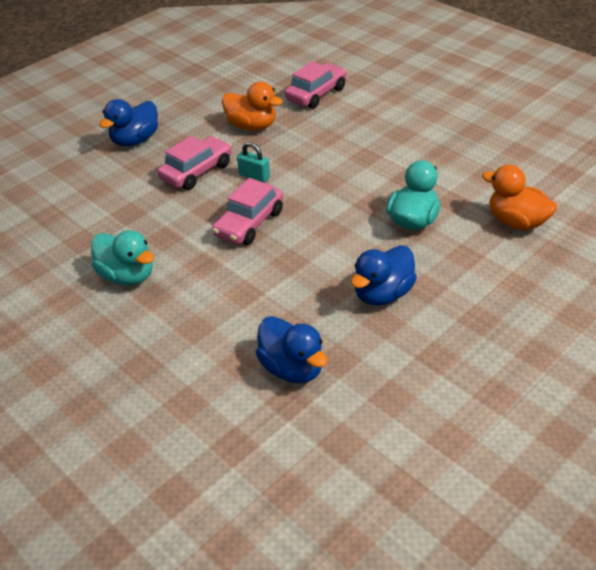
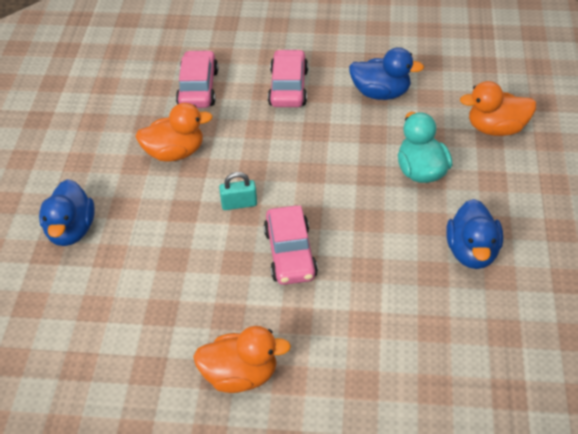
camera: 40 degrees left, 5 degrees up
(127, 276) = (240, 375): turquoise duck -> orange duck
(197, 171) = (177, 229): pink car -> pink car (288, 87)
(292, 368) = (480, 363): blue duck -> blue duck (381, 93)

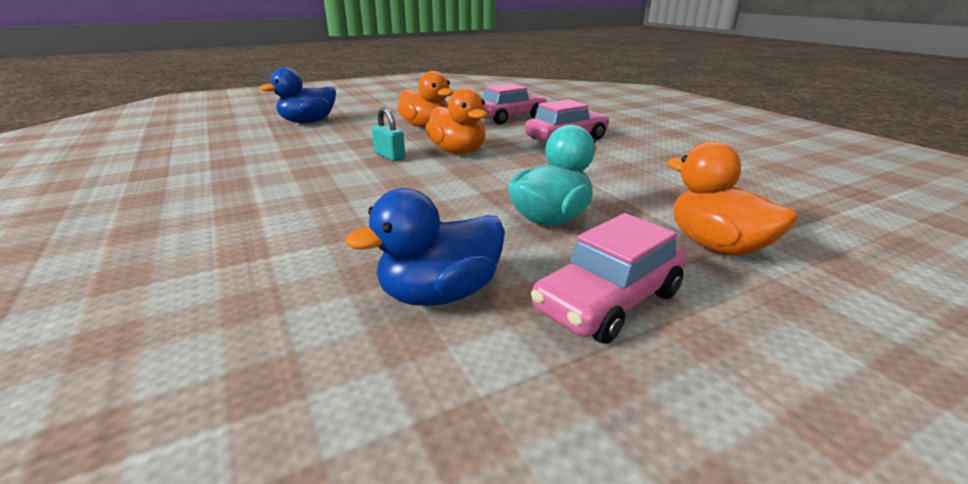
camera: 55 degrees right, 20 degrees down
(240, 375) = (140, 207): orange duck -> orange duck (458, 151)
(290, 254) = (339, 188): pink car -> pink car (608, 301)
(381, 93) = (635, 171): blue duck -> none

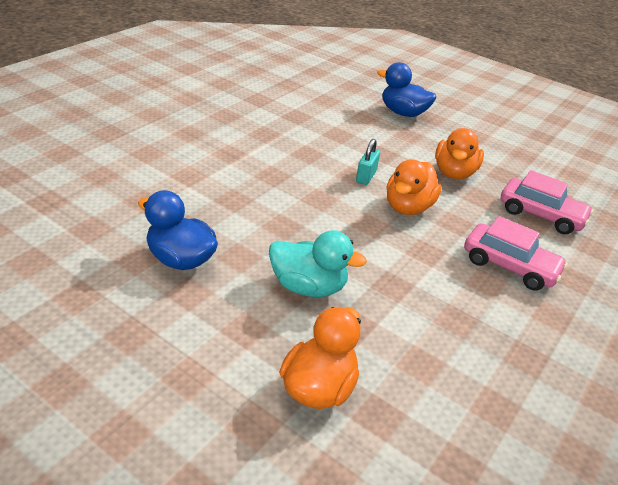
camera: 60 degrees right, 10 degrees up
(608, 301) = (205, 331): pink car -> none

